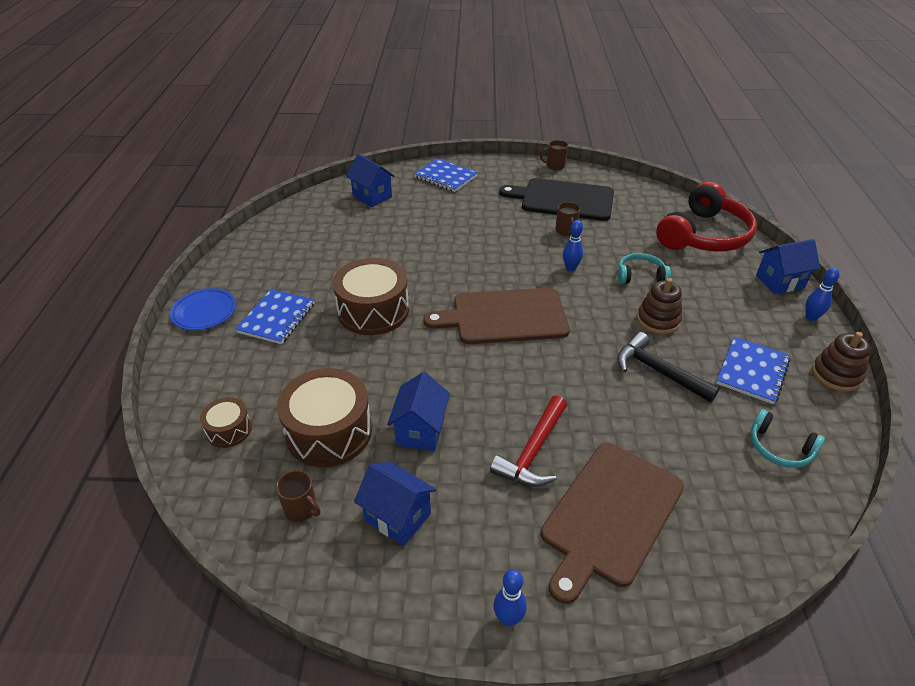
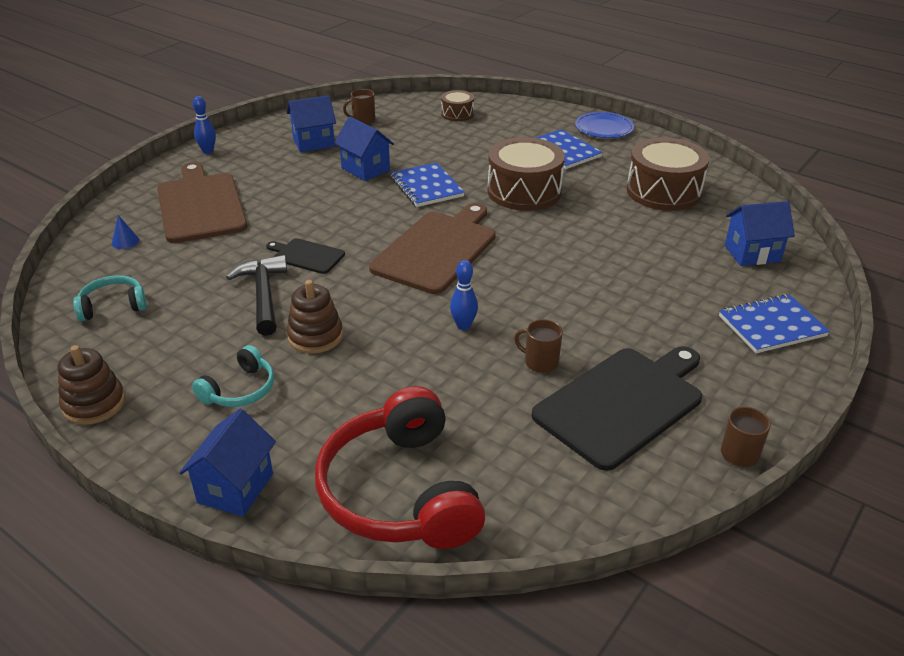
camera: 125 degrees right, 5 degrees down
(329, 432) = (410, 141): brown drum -> brown drum (663, 191)
(533, 452) = (285, 200): red hammer -> none
(590, 379) = (307, 256): none -> black cutting board
(640, 276) = (391, 369): turquoise headphones -> turquoise headphones (240, 390)
(658, 371) = (263, 295): black hammer -> black hammer turned 90 degrees counterclockwise
(721, 523) = (125, 241): none -> blue cone
(752, 372) = (181, 350): blue notebook -> blue notebook (426, 187)
(811, 317) = (161, 459): blue bowling pin -> none

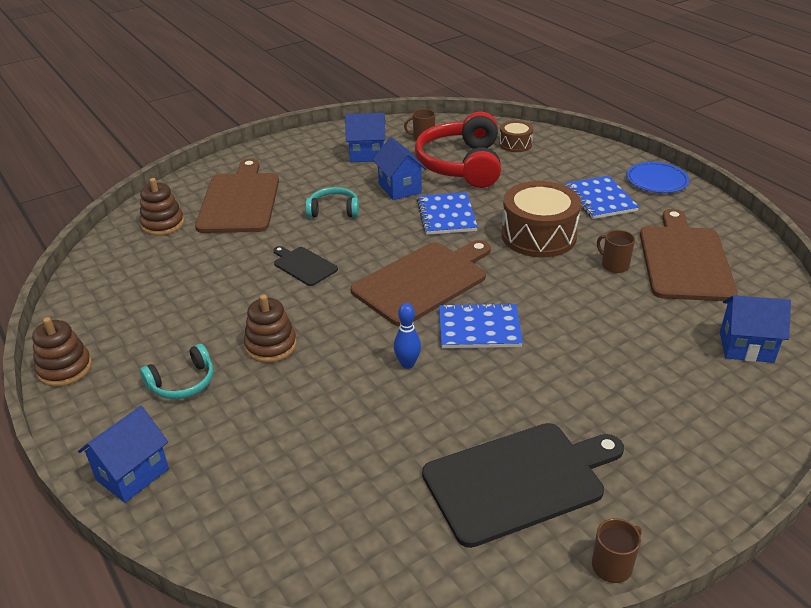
camera: 20 degrees right, 0 degrees up
(113, 306) = (123, 282): turquoise headphones -> turquoise headphones (333, 210)
(125, 241) = (163, 224): blue cone -> brown stacking toy
(208, 151) = (272, 149): blue bowling pin -> none
(263, 295) = (248, 296): black hammer -> none
(400, 491) = (265, 515): red headphones -> red headphones (461, 164)
(540, 362) = (460, 418): brown mug -> brown mug (614, 265)
(663, 191) = (684, 260): brown drum -> brown cutting board
(771, 326) = (724, 433): blue notebook -> blue notebook (479, 328)

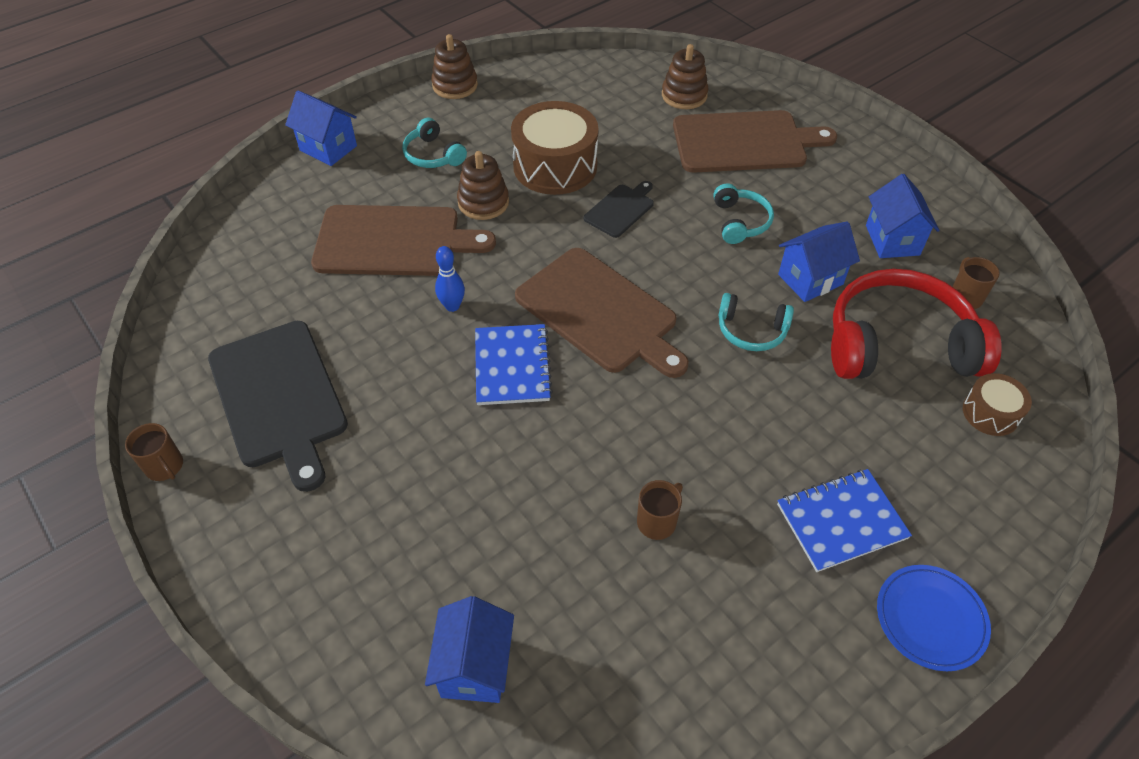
camera: 85 degrees right, 15 degrees up
(446, 215) = (751, 330): blue notebook -> turquoise headphones
(538, 236) = (719, 433): brown drum -> brown drum (555, 166)
(684, 260) = (683, 621): brown cutting board -> brown cutting board (393, 241)

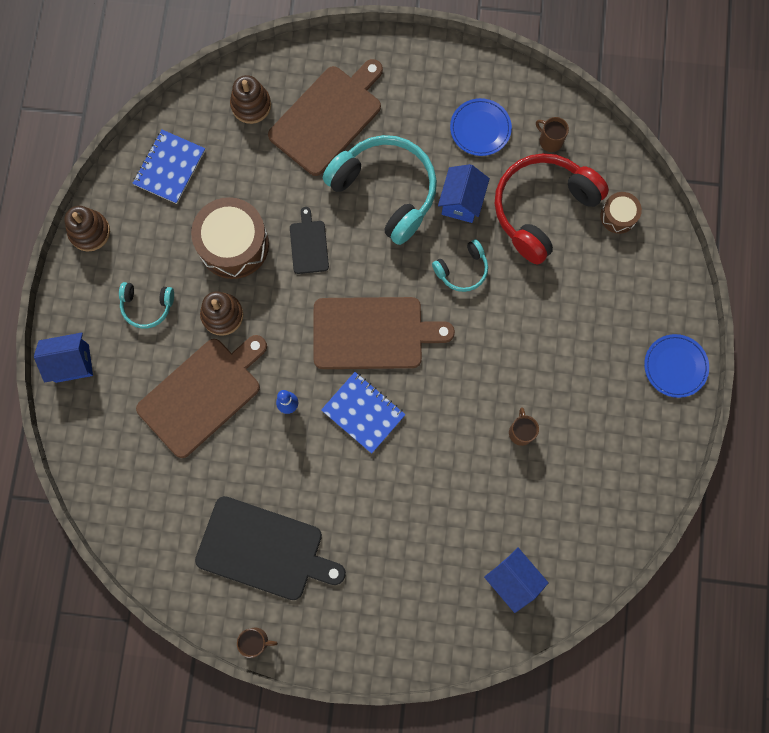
camera: 45 degrees left, 25 degrees up
(740, 222) = (385, 191): turquoise headphones -> turquoise headphones, size x2.04
(841, 521) = (600, 350): blue notebook -> blue notebook (169, 167)
(892, 240) = (480, 128): blue house -> blue plate

